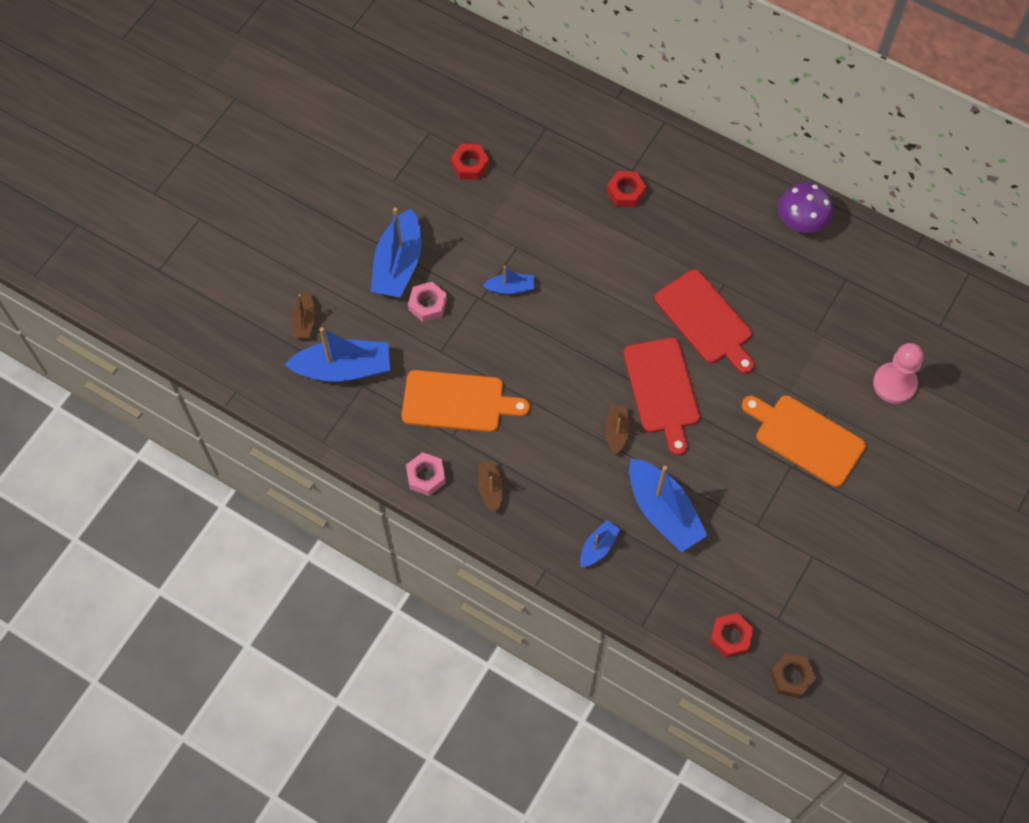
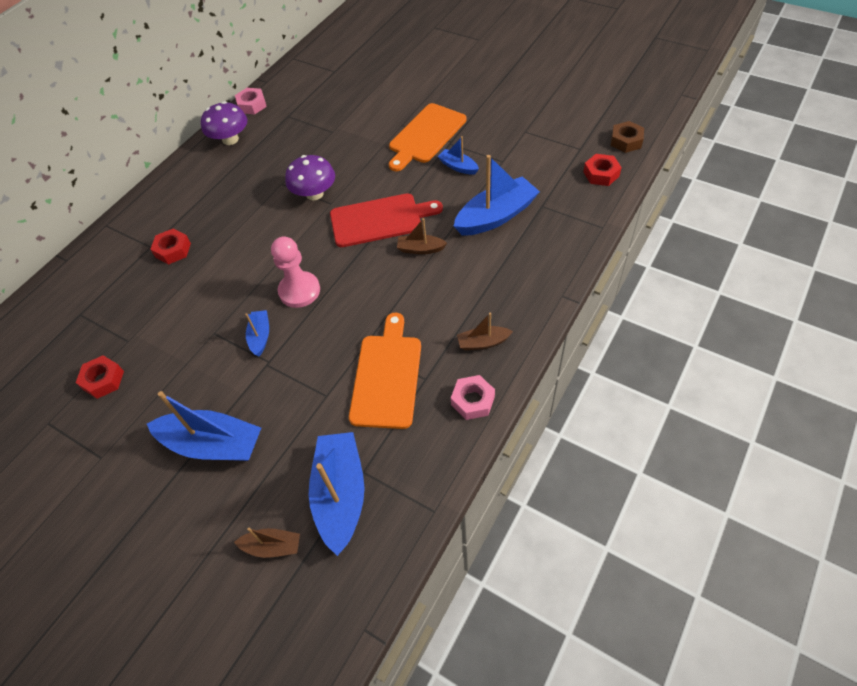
camera: 85 degrees left, 10 degrees down
(427, 305) = (268, 411): pink nut -> pink nut (252, 105)
(598, 547) = (534, 258): blue boat -> blue boat (458, 167)
(705, 320) = (314, 194): red cutting board -> purple mushroom
(894, 384) = (380, 92): pink pawn -> pink pawn (299, 291)

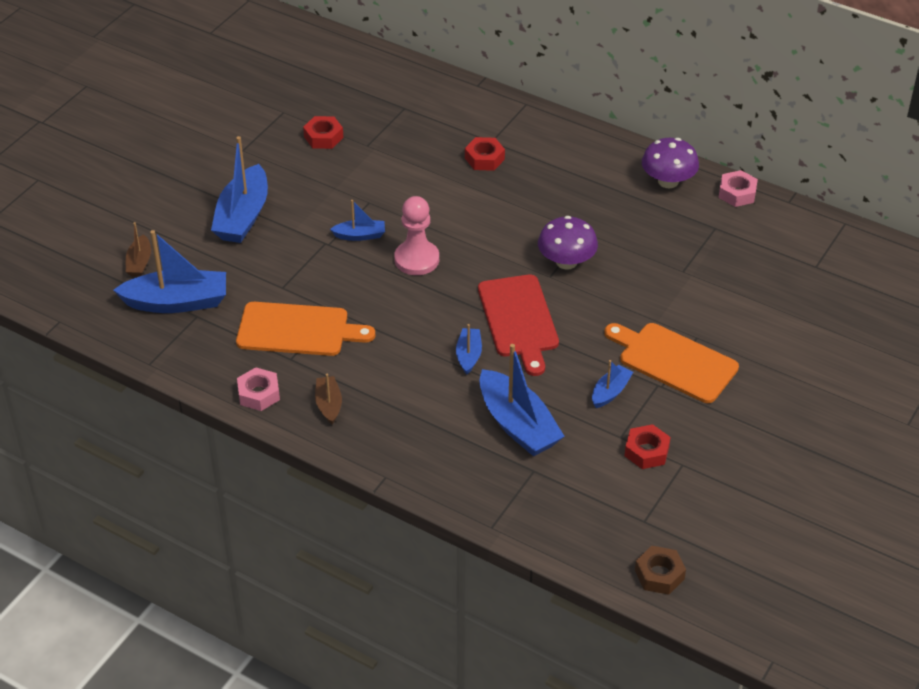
camera: 85 degrees right, 10 degrees down
(420, 249) = (468, 355): brown boat -> blue boat
(601, 174) = (591, 537): red nut -> red nut (646, 451)

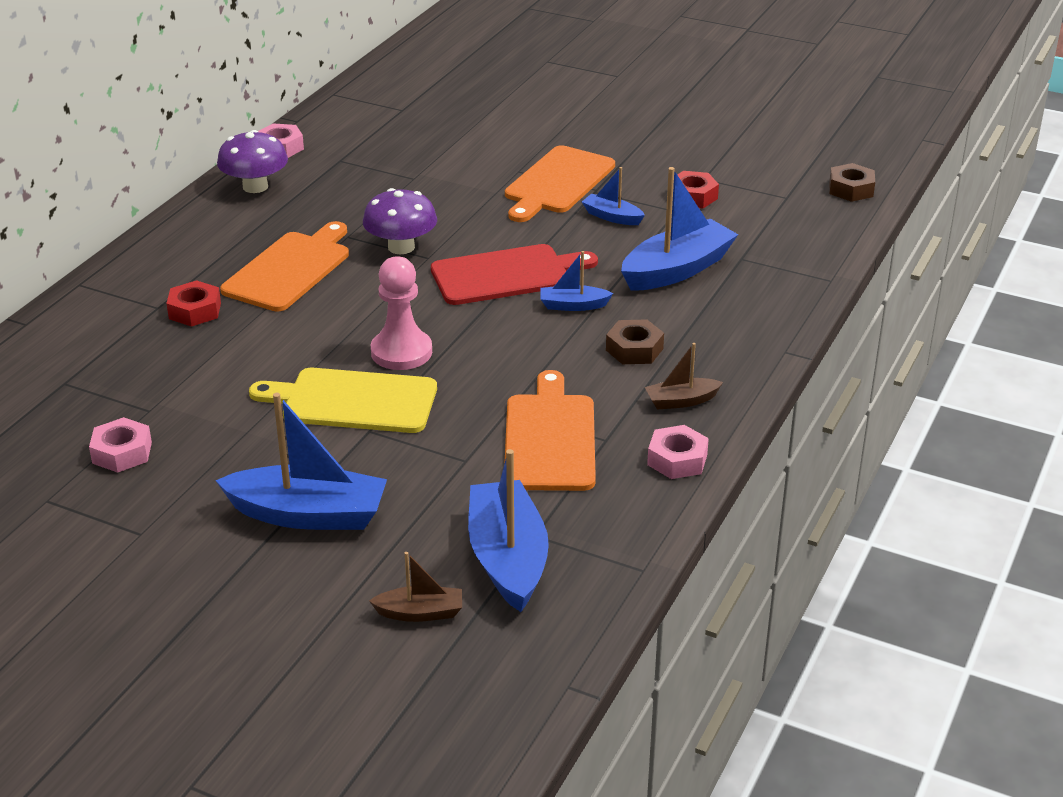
camera: 95 degrees left, 10 degrees down
(323, 137) = (122, 452): red nut -> pink nut
(360, 235) = (353, 401): blue boat -> yellow cutting board
(401, 385) = (634, 349): none -> brown nut
(537, 202) = (290, 269): none -> orange cutting board

